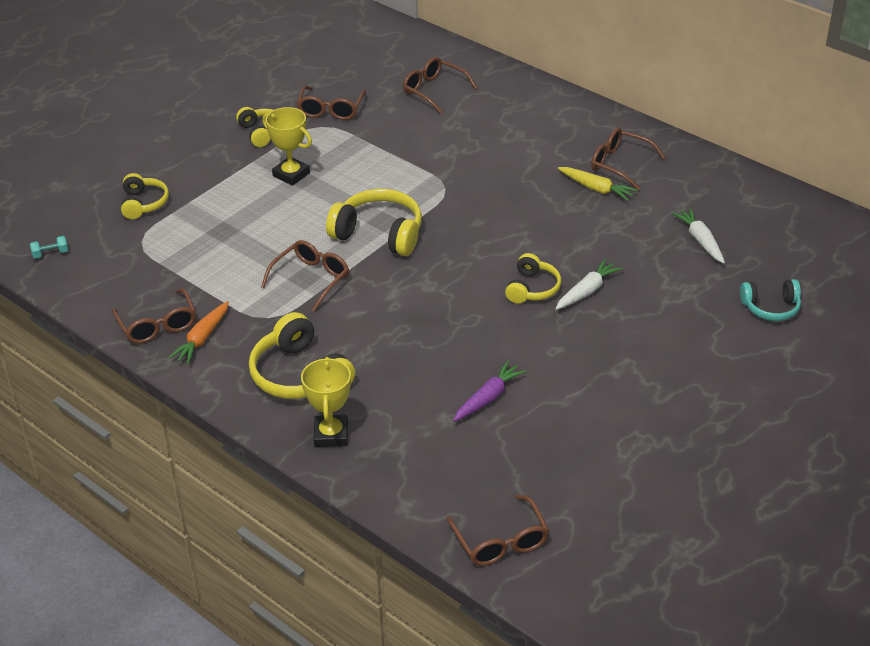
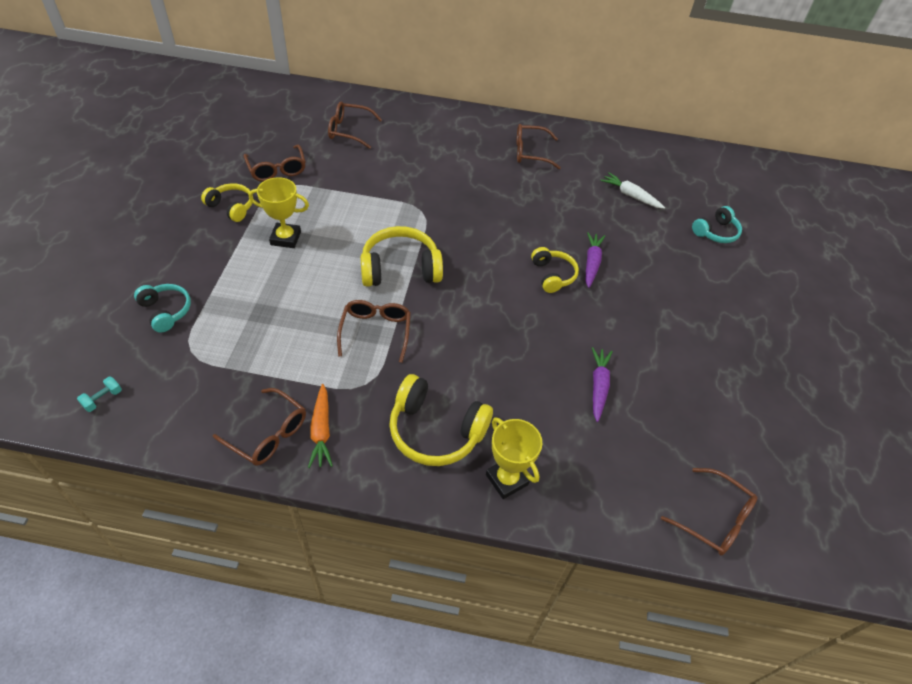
camera: 35 degrees left, 10 degrees up
(144, 203) = (166, 311): yellow headphones -> turquoise headphones
(587, 291) = (591, 263): white carrot -> purple carrot
(596, 189) = (530, 177): yellow carrot -> none

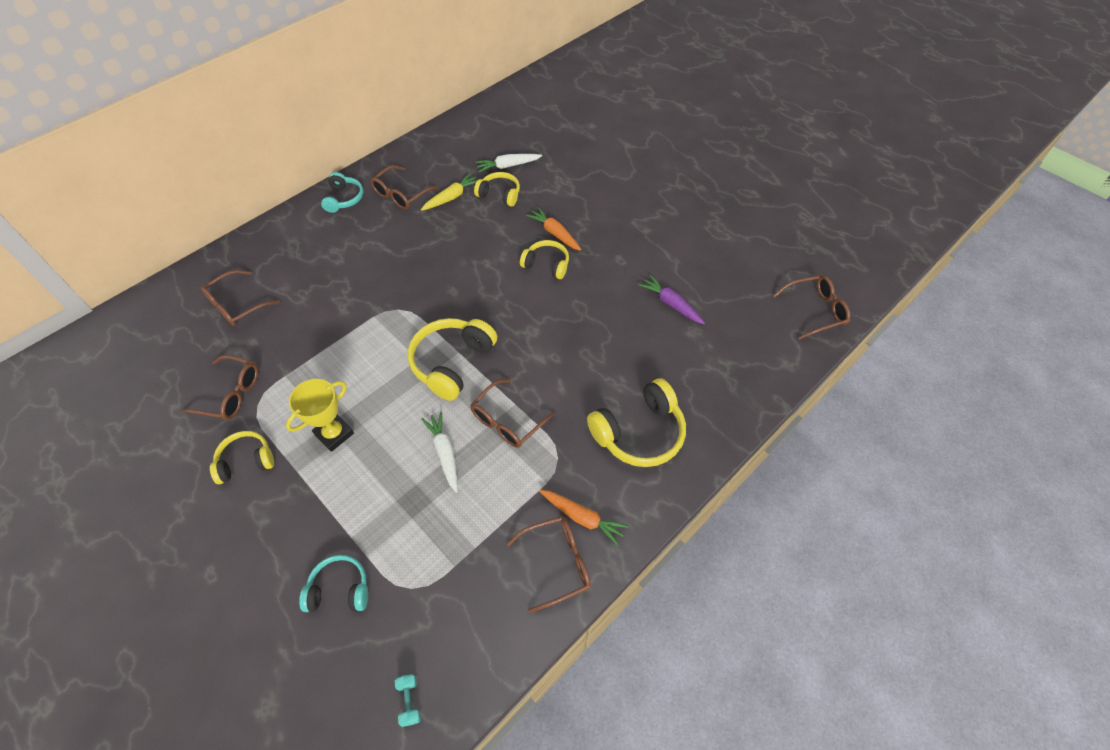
camera: 50 degrees left, 5 degrees up
(316, 309) = (444, 453): none -> white carrot
(375, 332) = (508, 420): brown glasses -> brown glasses turned 90 degrees counterclockwise
(507, 479) = (712, 411): yellow trophy -> none
(559, 181) = (451, 197): none -> yellow carrot
(591, 263) = (555, 233): purple carrot -> orange carrot
(594, 207) = (499, 194): none -> yellow headphones
(716, 232) = (586, 145): turquoise headphones -> turquoise headphones (344, 199)

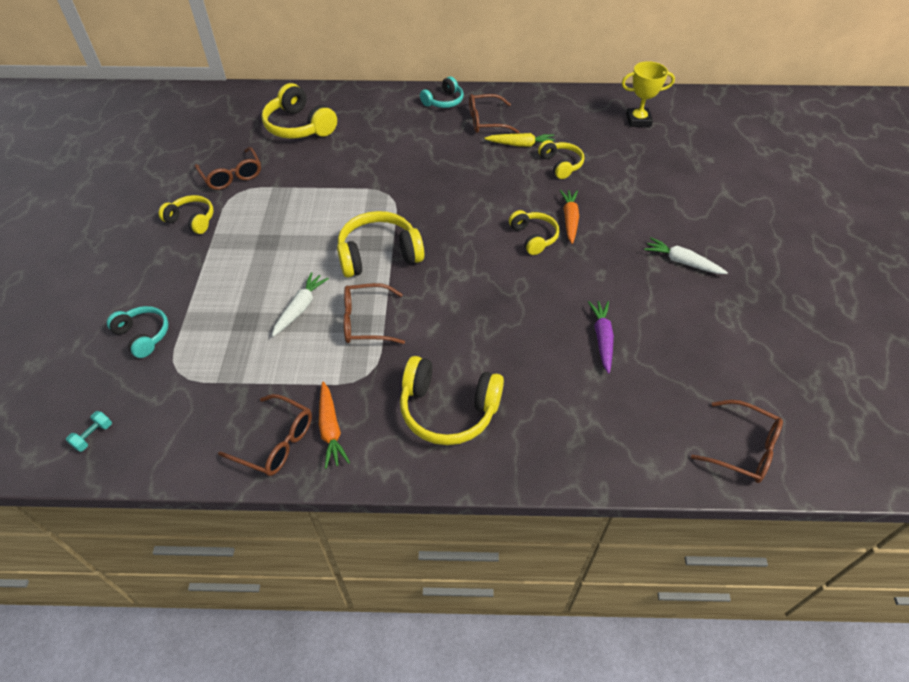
camera: 45 degrees right, 5 degrees down
(237, 305) = (299, 126): brown glasses -> yellow headphones
(334, 434) = (255, 242): yellow trophy -> yellow trophy (638, 120)
(508, 166) = (594, 148): white carrot -> white carrot (682, 262)

